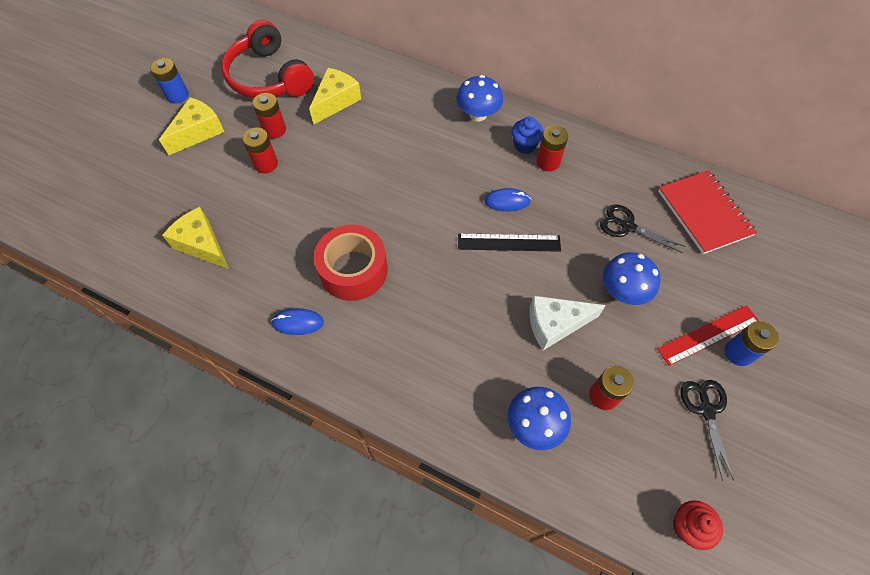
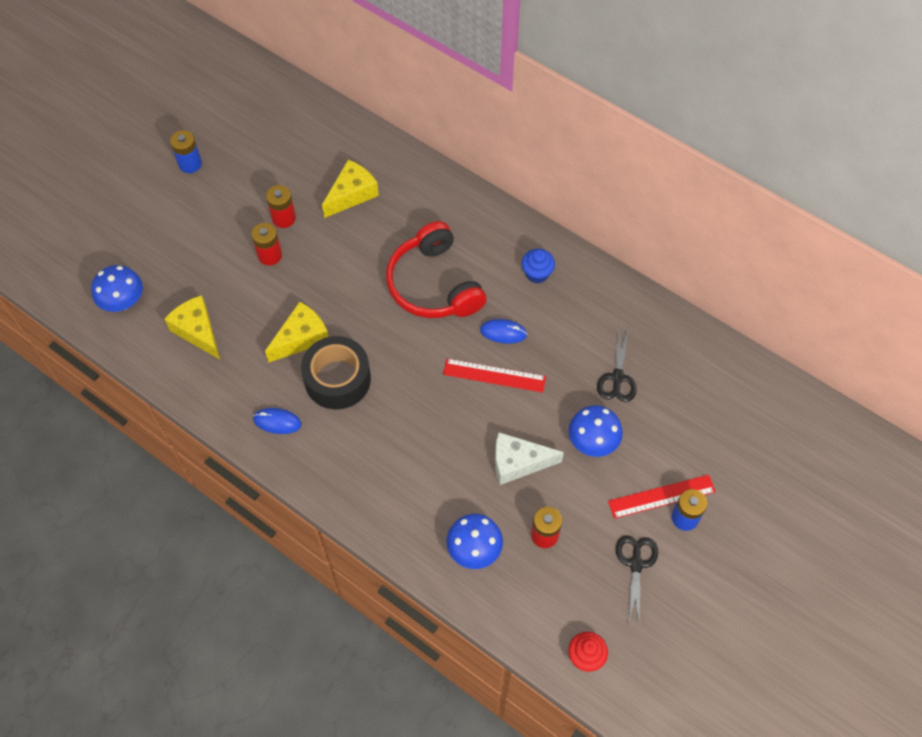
camera: 10 degrees right, 0 degrees up
(198, 132) = (206, 209): yellow cheese -> yellow cheese (301, 338)
(269, 77) = (286, 156): red headphones -> red headphones (433, 285)
(353, 270) = (337, 379): red tape -> black tape
(478, 114) = (497, 231): blue mushroom -> blue mushroom (123, 301)
(509, 242) = (494, 375): black ruler -> red ruler
(548, 162) = (556, 296): red battery -> none
(627, 226) = (617, 377): black scissors -> black scissors turned 120 degrees counterclockwise
(704, 213) = (700, 376): red notebook -> none

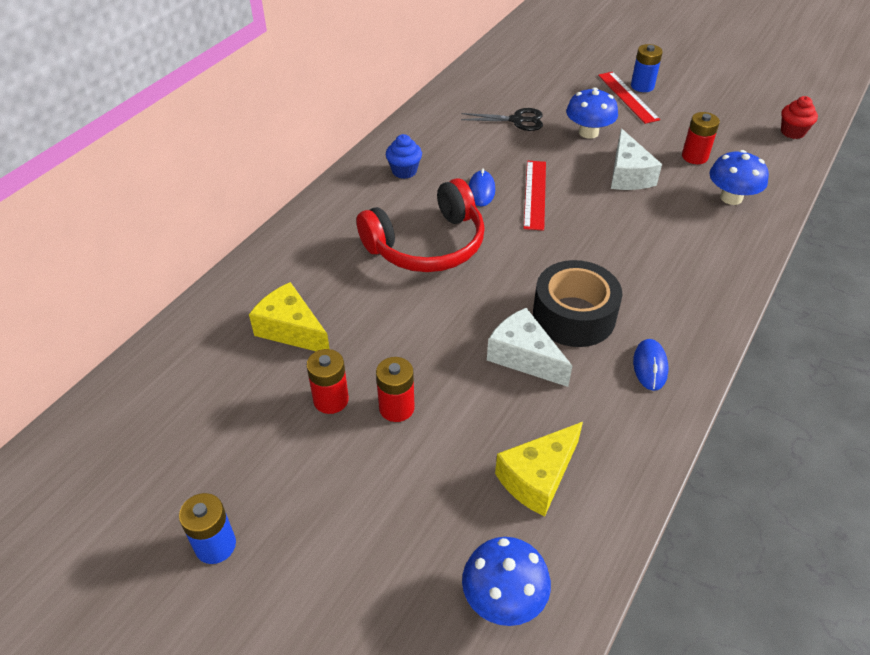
camera: 95 degrees left, 15 degrees down
(301, 338) = (524, 357): yellow cheese -> white cheese
(636, 564) = (696, 109): black scissors -> none

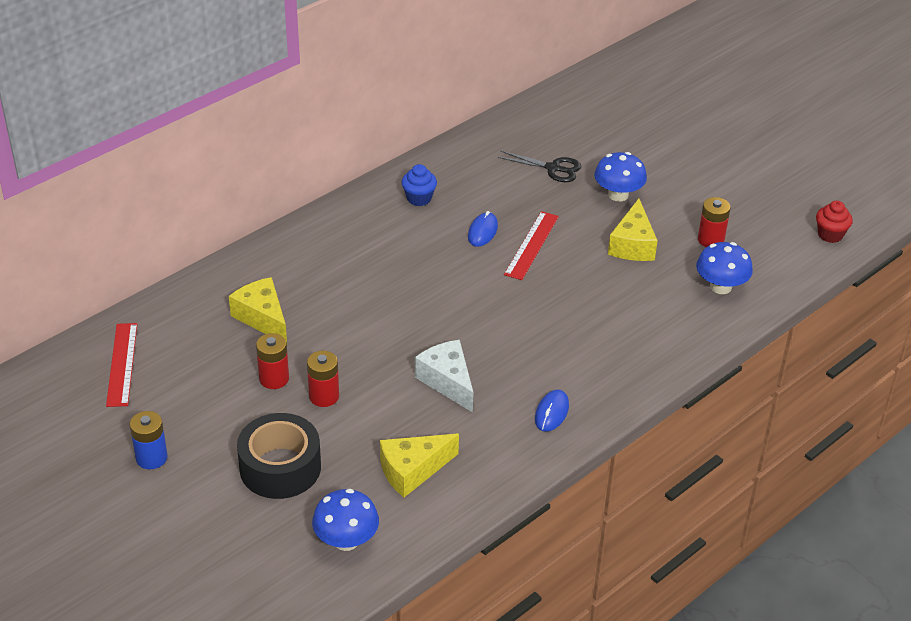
camera: 15 degrees right, 5 degrees down
(427, 245) = (409, 271): red headphones -> none
(574, 315) = (508, 358): black tape -> black tape (280, 467)
(627, 97) = (680, 165): red ruler -> red ruler (122, 364)
(628, 175) = (632, 244): white cheese -> yellow cheese
(642, 86) = (703, 156): blue battery -> none

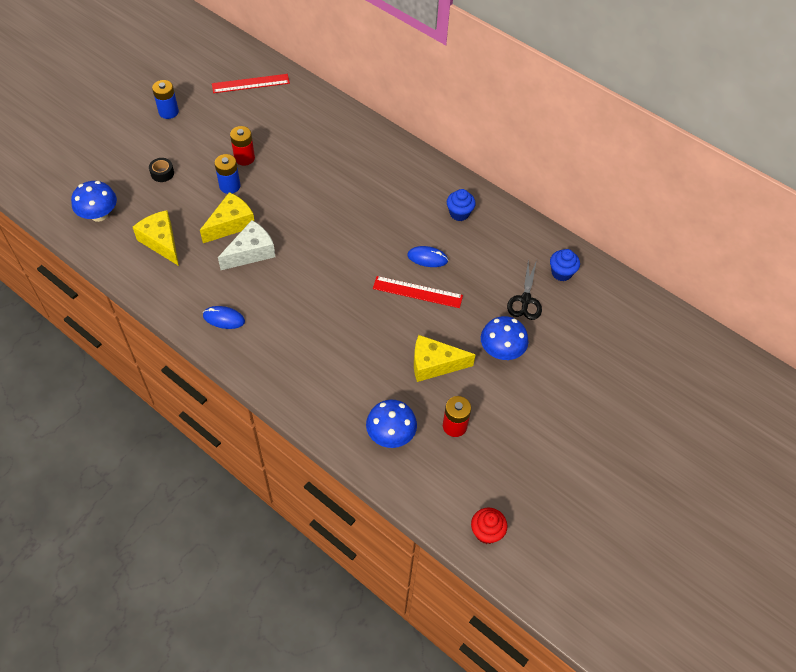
camera: 80 degrees right, 15 degrees up
(262, 318) = (304, 143): yellow cheese -> yellow cheese (231, 224)
(280, 467) = (162, 173): black tape -> black tape, size x0.43
(324, 396) = (230, 186): red battery -> blue battery
(519, 138) = (561, 273): none -> blue cupcake

